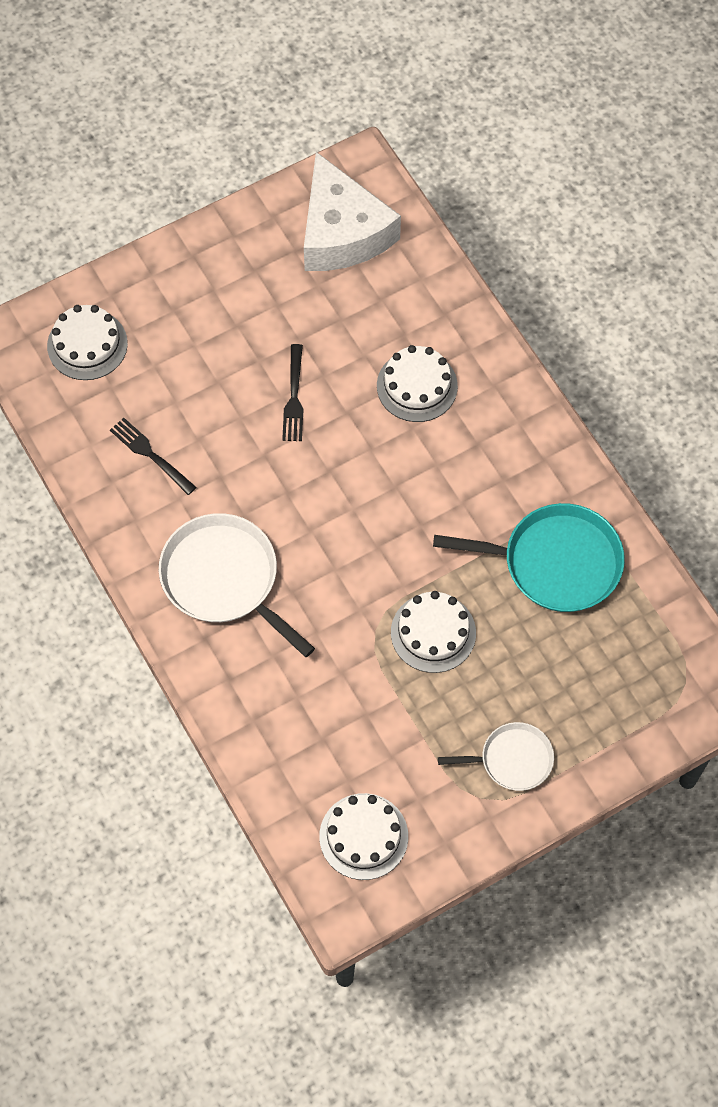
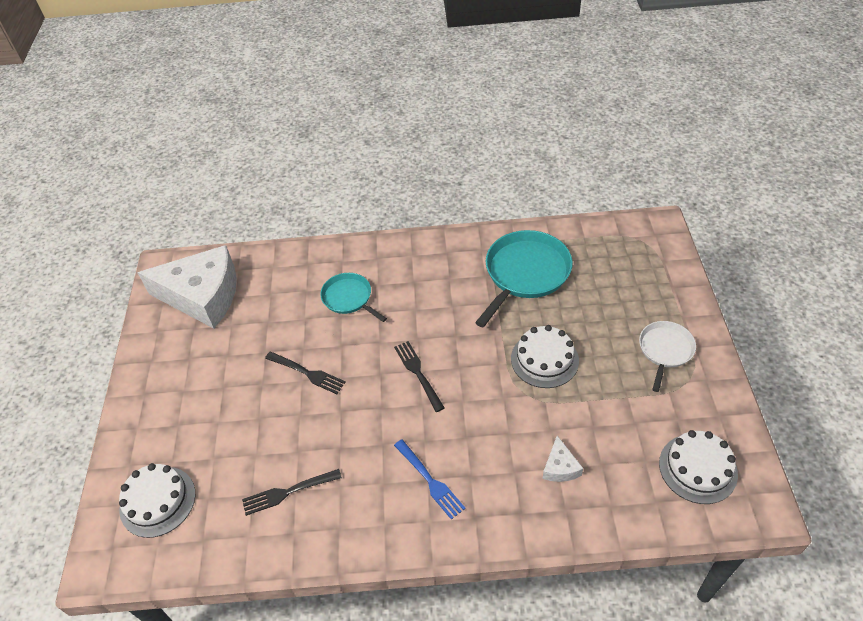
camera: 60 degrees left, 15 degrees down
(224, 579) = (430, 481): white pan -> blue fork
(299, 698) = (560, 467): none -> white cheese
(349, 508) = (418, 373): none -> black fork
(417, 386) = (349, 298): white cake -> turquoise pan

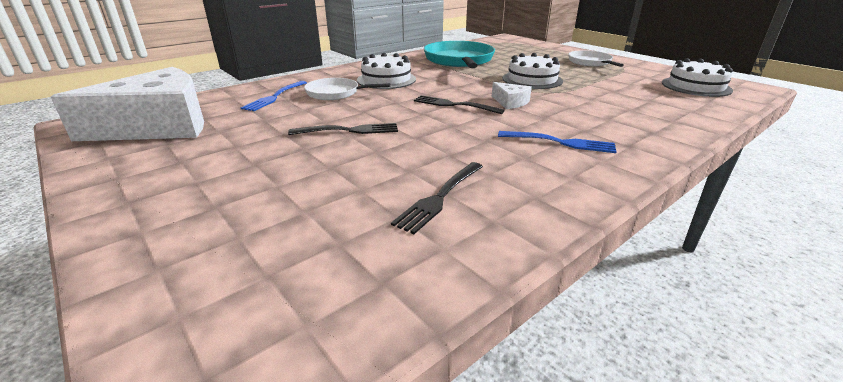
camera: 40 degrees left, 20 degrees down
(157, 501) = (253, 281): white cake -> white cake (386, 79)
(301, 282) = (275, 97): none -> blue fork
(349, 298) = (336, 93): turquoise pan -> white pan
(560, 467) = (630, 108): white cheese -> white cheese (510, 102)

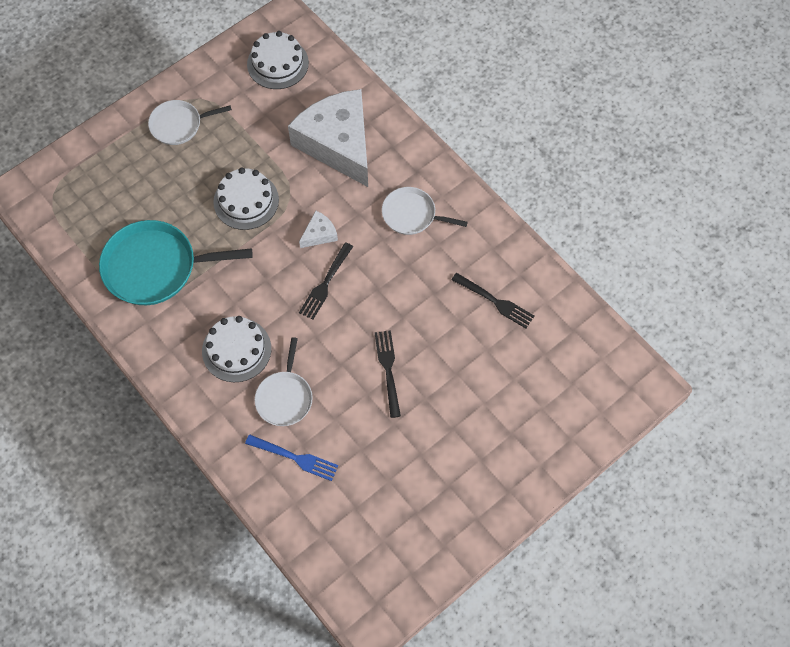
camera: 90 degrees left, 35 degrees up
(159, 125) = (376, 540): white cheese -> white cheese (338, 143)
(560, 142) = (412, 215): blue fork -> white pan

